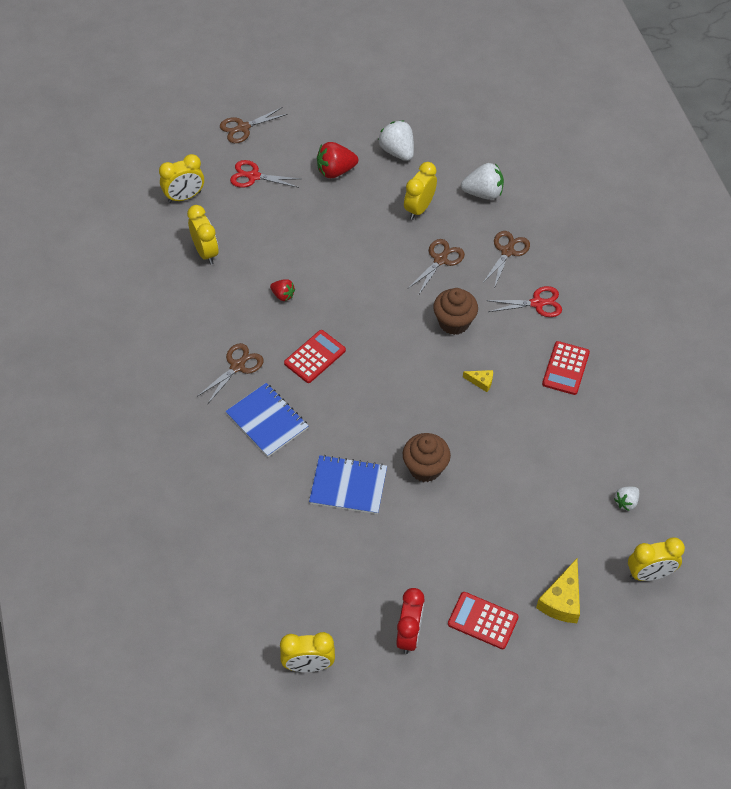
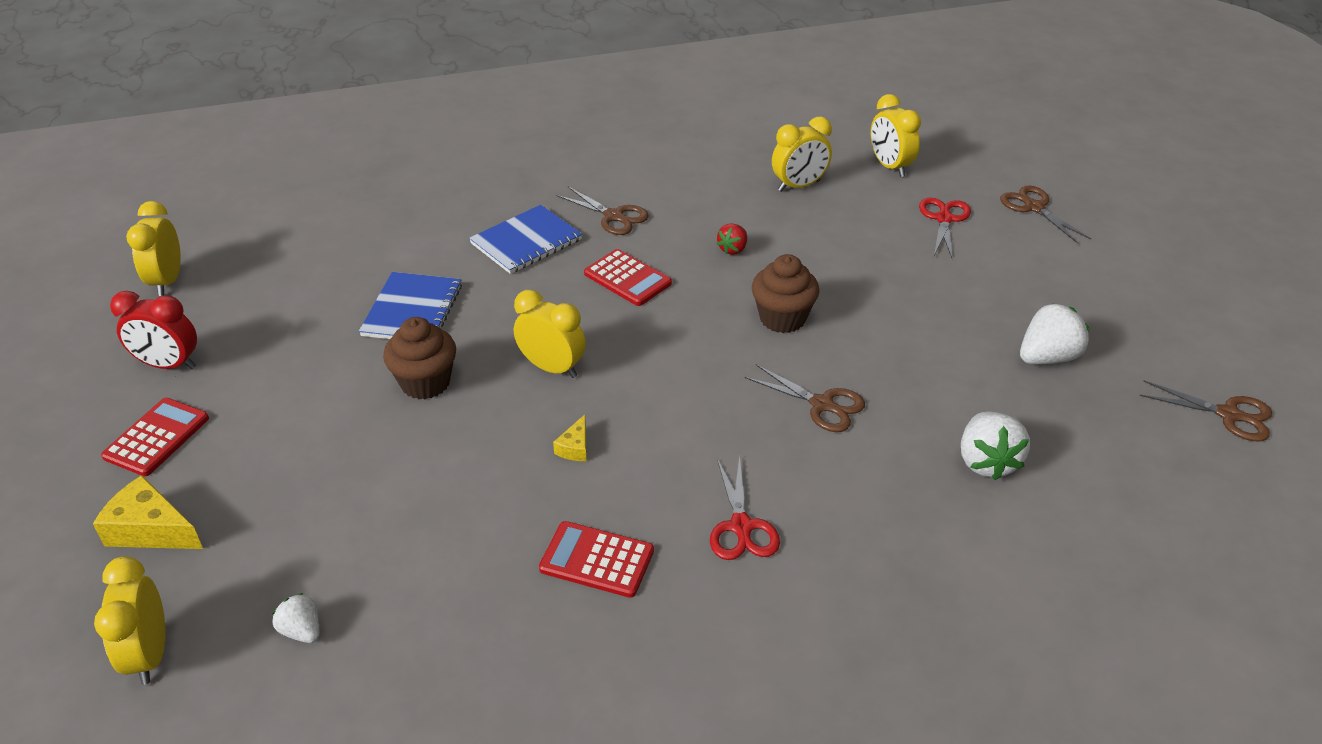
camera: 90 degrees right, 15 degrees down
(335, 171) = (980, 293): red strawberry -> none
(419, 208) = (928, 381): yellow clock -> yellow clock (552, 368)
(454, 322) = (693, 418): brown cupcake -> brown cupcake (782, 318)
(507, 251) = (855, 490): brown scissors -> brown scissors (1228, 415)

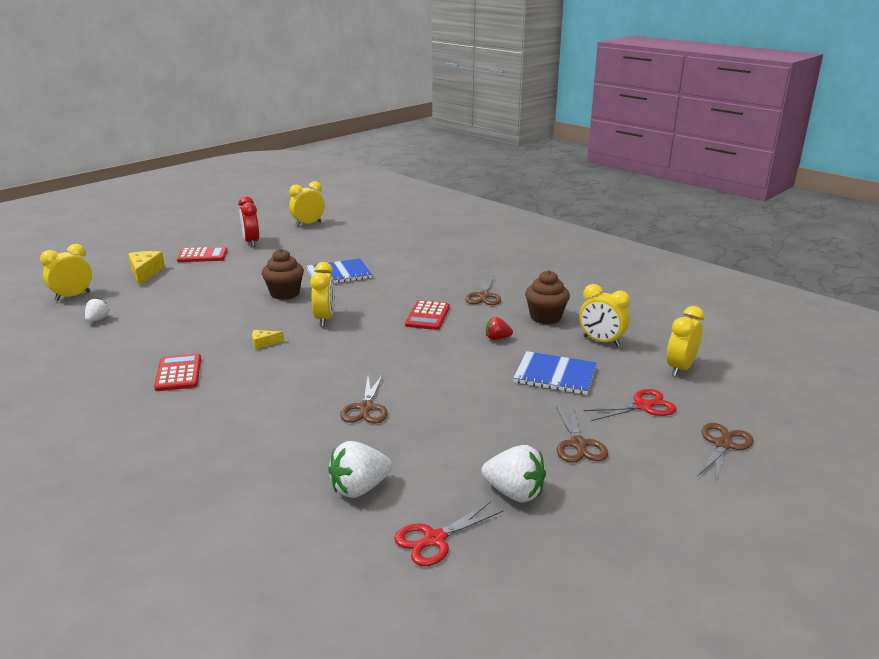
camera: 60 degrees right, 15 degrees down
(526, 242) = (429, 281): blue notebook -> blue notebook (555, 375)
(741, 526) = (230, 408): red scissors -> red scissors (435, 539)
(782, 318) = (442, 372): brown cupcake -> brown cupcake (545, 317)
(1228, 415) = (537, 618): brown scissors -> brown scissors (578, 444)

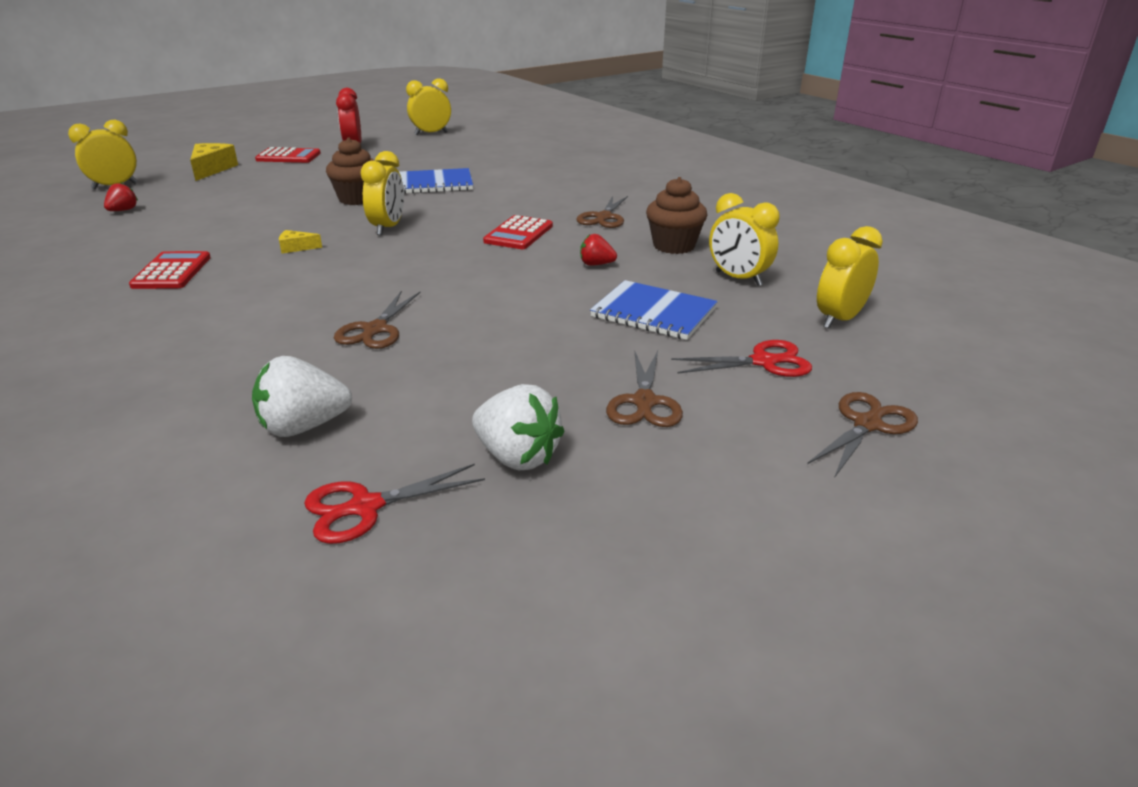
camera: 10 degrees right, 5 degrees up
(97, 320) = (123, 210): white strawberry -> red strawberry

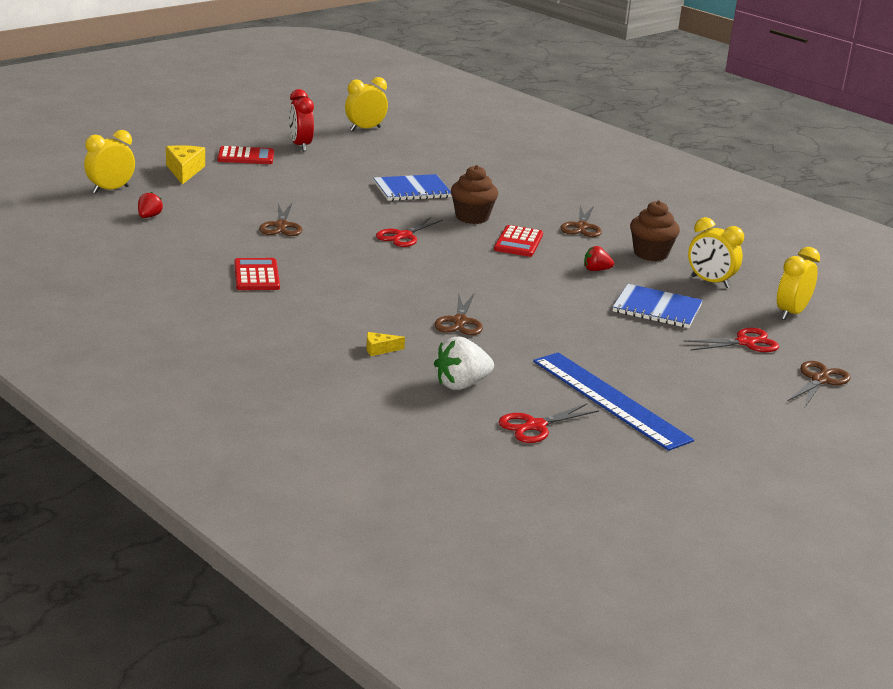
camera: 10 degrees left, 5 degrees down
(296, 248) = (340, 254): yellow cheese -> yellow cheese (379, 349)
(357, 199) = (353, 206): brown cupcake -> brown cupcake (472, 217)
(388, 228) = (403, 236): yellow clock -> red scissors
(517, 457) = (610, 400): white strawberry -> blue ruler
(644, 402) = (675, 368): brown scissors -> brown scissors (281, 226)

